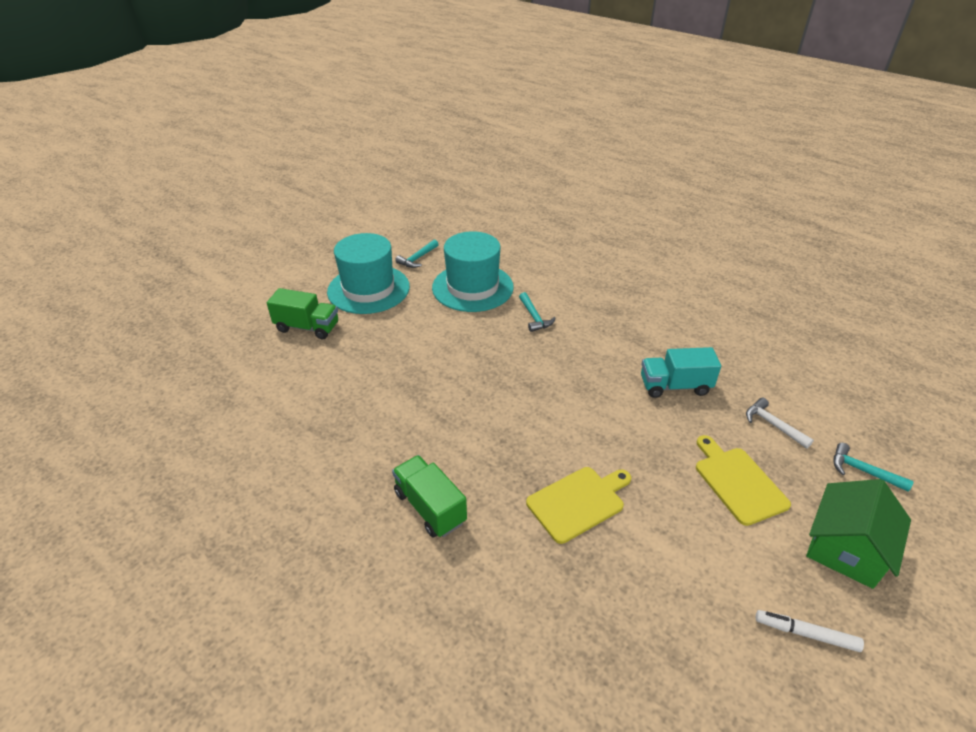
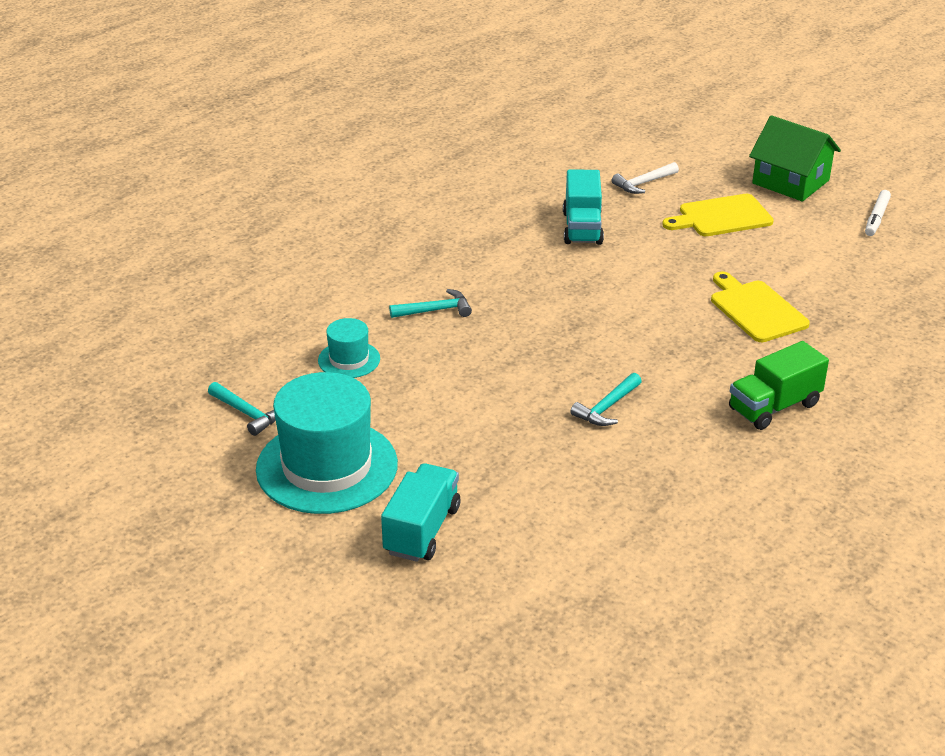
camera: 85 degrees left, 5 degrees down
(307, 327) = (422, 530): green truck -> turquoise truck
(472, 287) = (349, 360): turquoise hat -> turquoise hat, size x0.48
(862, 471) = (702, 153): turquoise hammer -> turquoise hammer (607, 408)

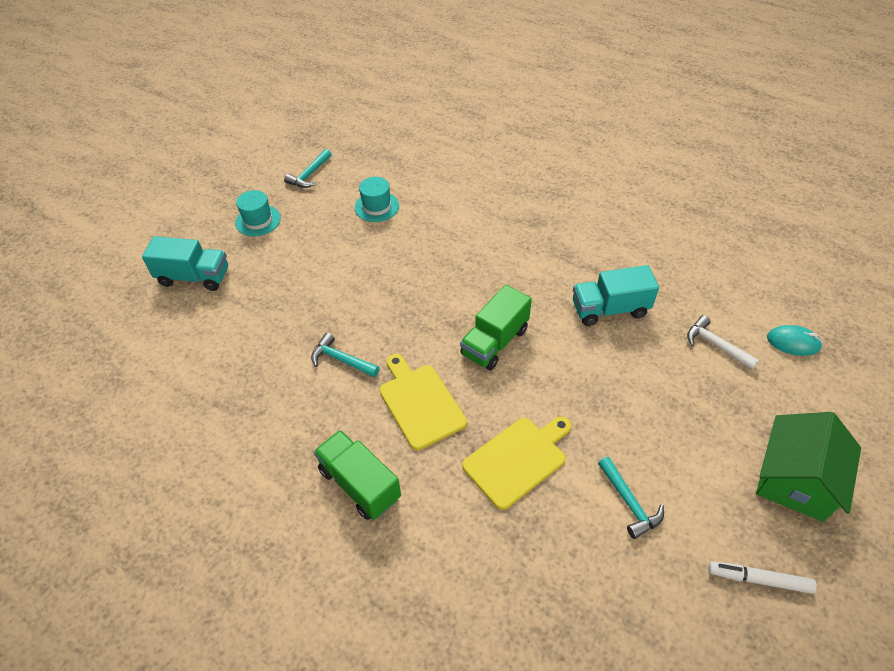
camera: 80 degrees right, 15 degrees up
(327, 466) = (258, 220): turquoise hat -> turquoise hat, size x0.48
(435, 310) = (450, 238): turquoise hammer -> turquoise hammer (629, 503)
(607, 302) = (495, 342): none -> green truck
(650, 147) = (793, 342): none -> turquoise mouse
(721, 217) = (683, 417): yellow cutting board -> yellow cutting board (420, 403)

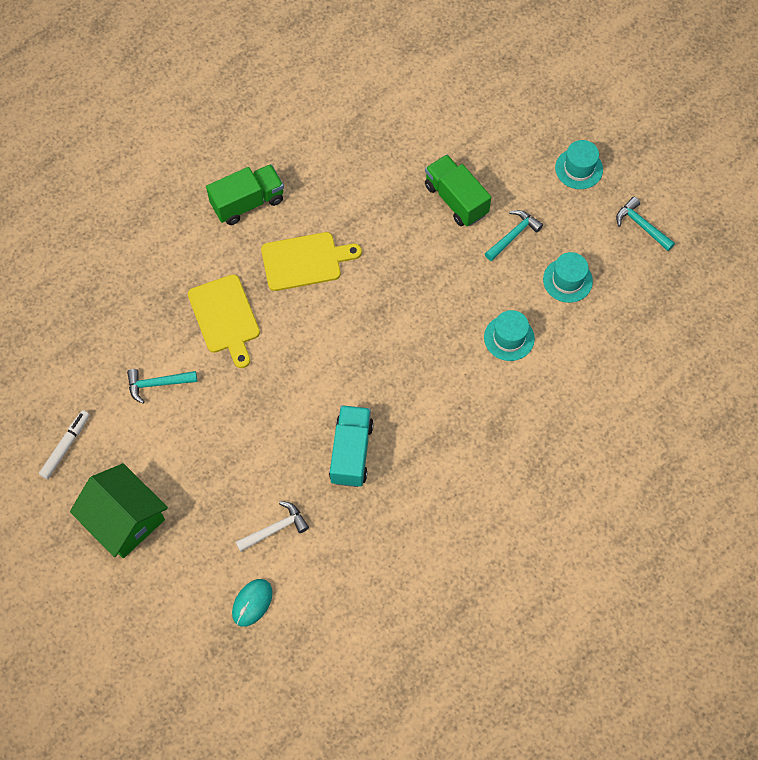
camera: 105 degrees right, 15 degrees up
(194, 277) = (513, 109): turquoise truck -> none
(341, 359) = (372, 211): turquoise hammer -> turquoise hammer (513, 235)
(447, 231) = (509, 338): none -> turquoise hat
(495, 342) = (348, 338): green truck -> green truck (456, 199)

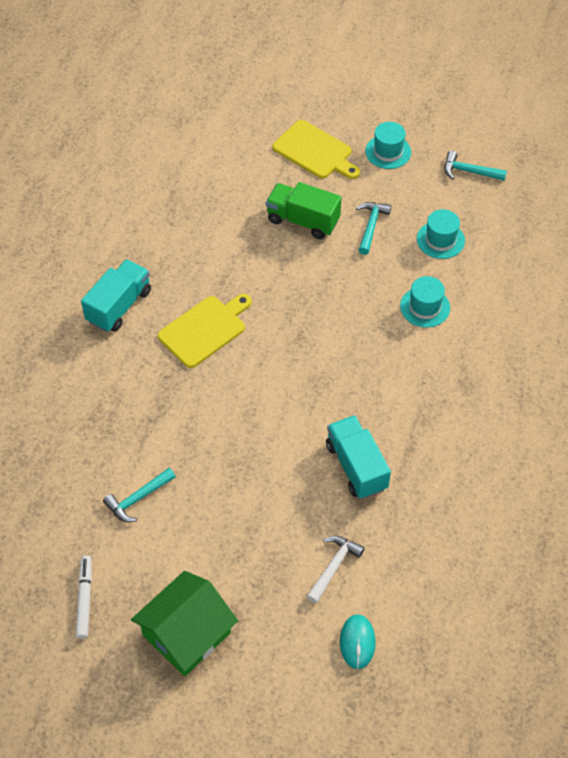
camera: 30 degrees left, 10 degrees down
(124, 519) = (186, 634): green house -> green house turned 60 degrees counterclockwise
(225, 317) = (163, 411): yellow cutting board -> yellow cutting board (314, 151)
(248, 203) = (119, 306): green truck -> turquoise truck

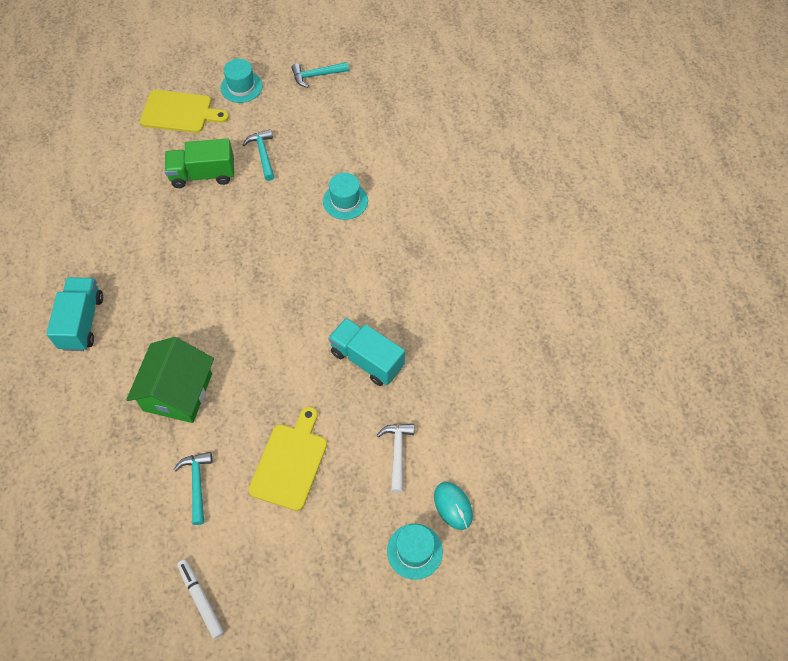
camera: 30 degrees left, 5 degrees up
(138, 499) = (197, 484): turquoise hammer -> turquoise hammer turned 150 degrees clockwise
(186, 634) = (308, 579): green house -> green house (177, 392)
(205, 330) = (171, 306): yellow cutting board -> yellow cutting board (290, 463)
(440, 240) = (326, 140): turquoise hat -> turquoise hat (414, 551)

